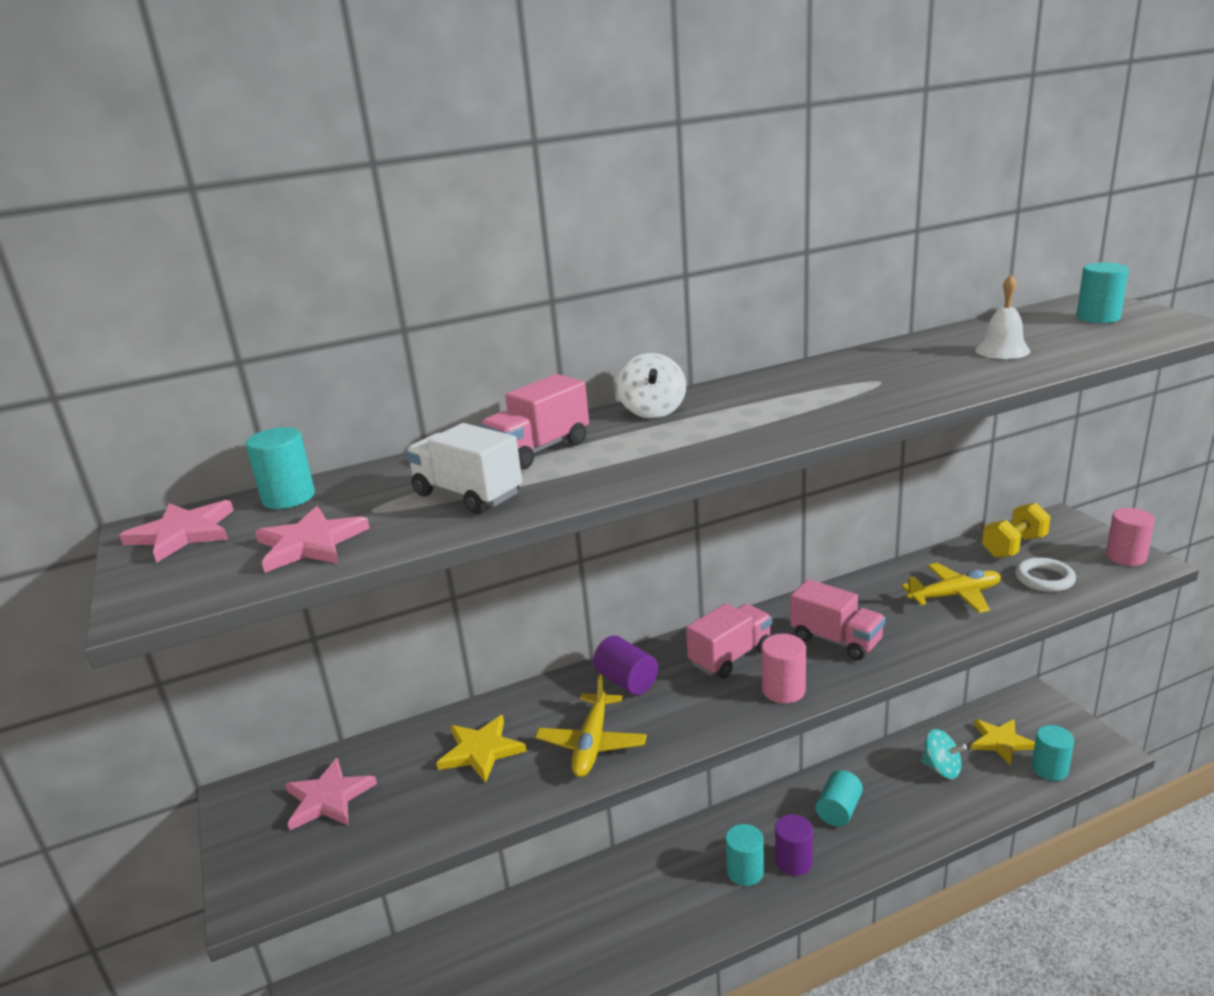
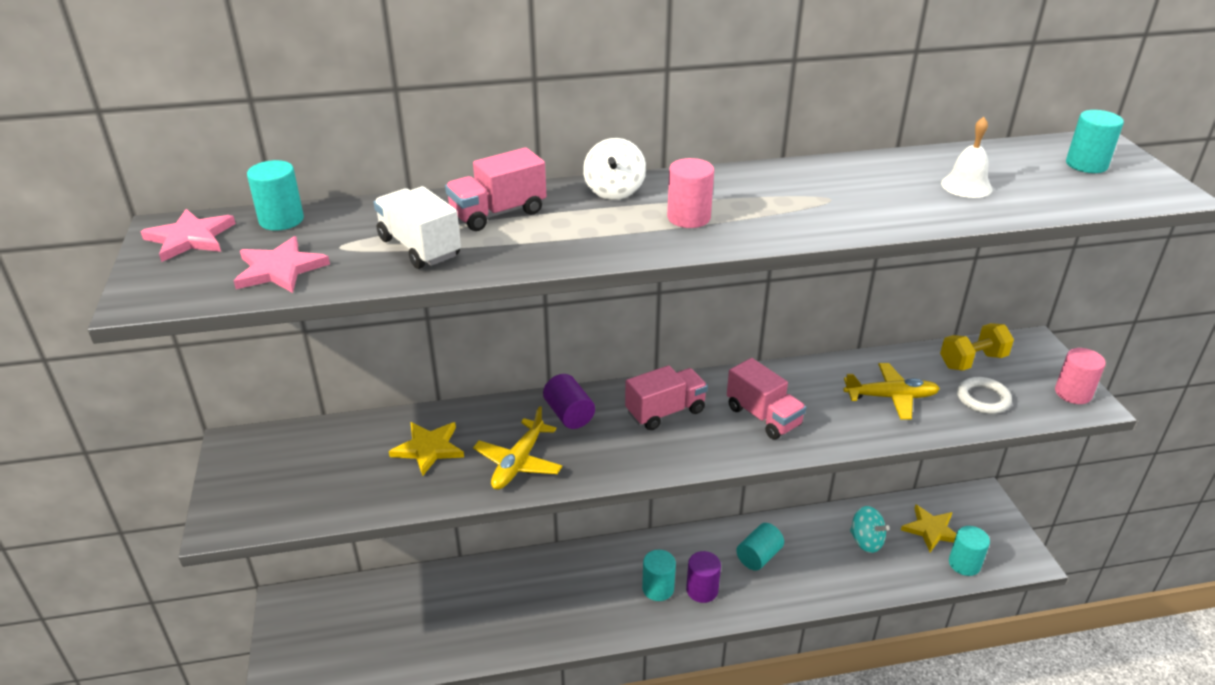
camera: 10 degrees right, 10 degrees up
(328, 798) = (299, 461): pink star -> none
(783, 690) = (696, 452): pink cylinder -> pink cylinder (688, 218)

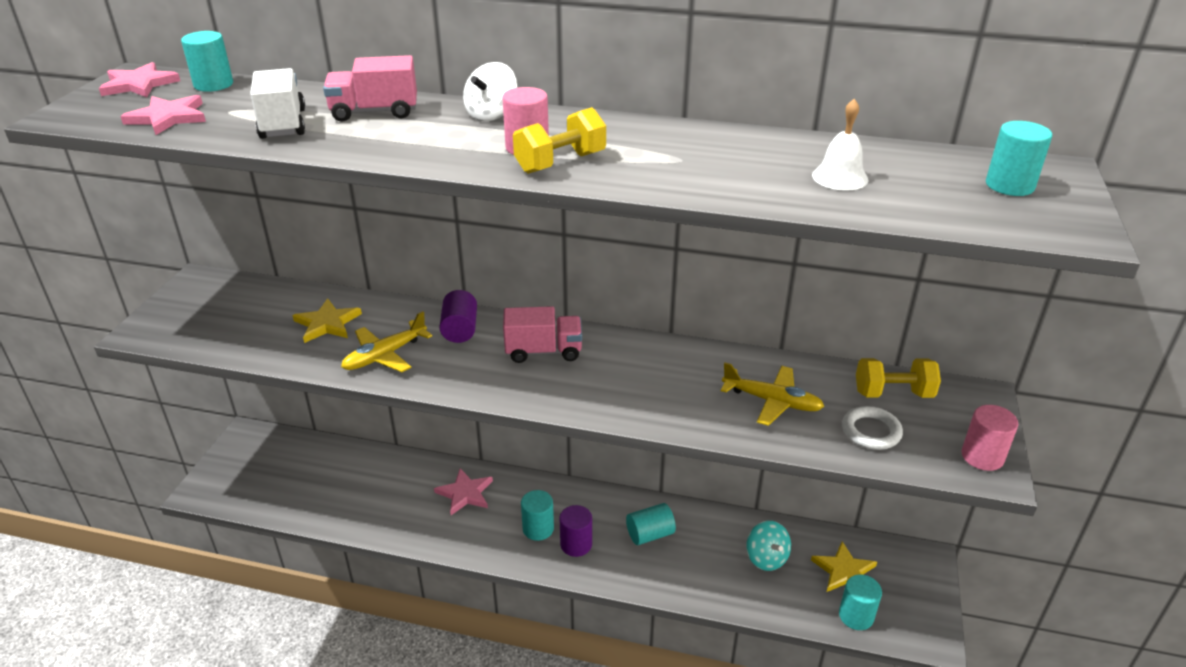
camera: 25 degrees right, 0 degrees up
(565, 580) = (465, 493): none -> pink star
(736, 226) = (560, 163): none -> yellow dumbbell
(763, 416) = (629, 381): pink truck -> none

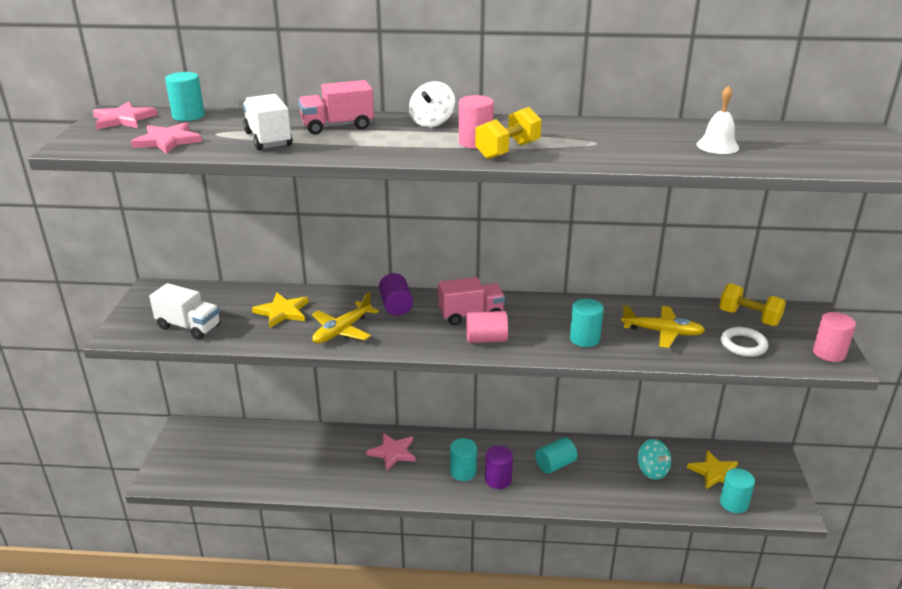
camera: 10 degrees left, 5 degrees down
(217, 331) = (189, 327): none -> white truck
(549, 386) = (486, 339): none -> pink cylinder
(893, 393) = (749, 318): yellow dumbbell -> yellow dumbbell turned 45 degrees clockwise
(1009, 185) = (836, 143): turquoise cylinder -> turquoise cylinder (584, 339)

